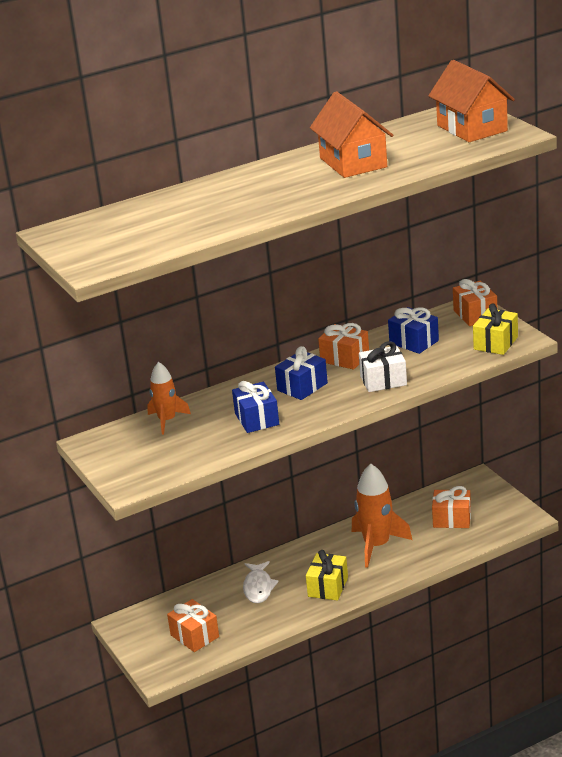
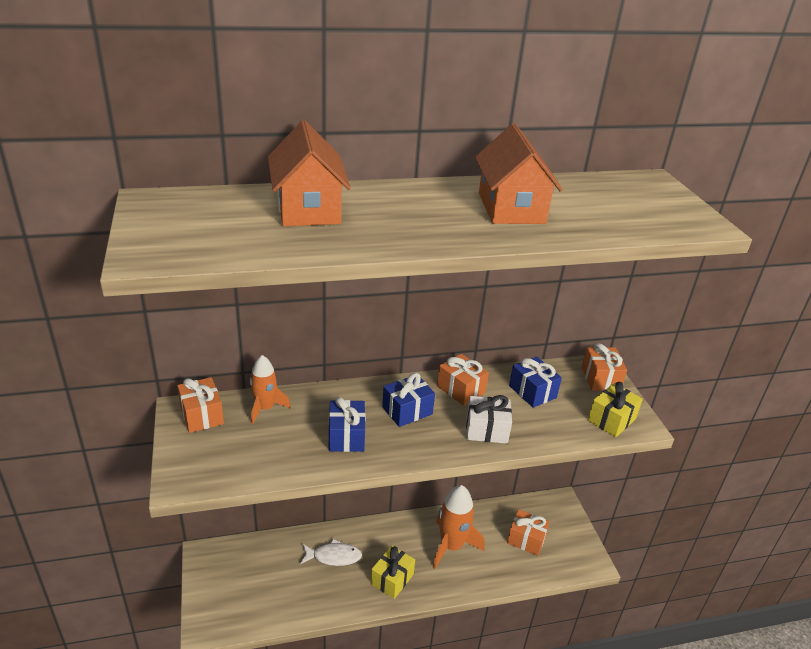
camera: 10 degrees right, 5 degrees up
(194, 636) = (256, 593): orange gift -> orange gift (202, 415)
(258, 587) = (333, 556): white fish -> white fish turned 105 degrees counterclockwise
(472, 128) = (655, 203): orange house -> orange house (308, 209)

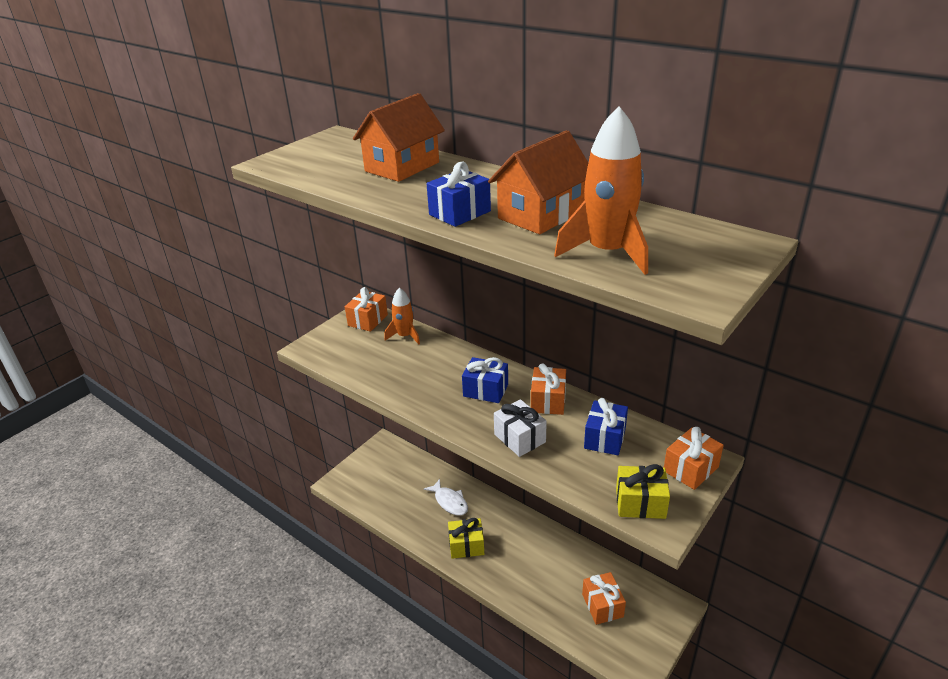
camera: 55 degrees right, 0 degrees up
(346, 436) = (422, 381): blue gift -> blue gift (460, 213)
(451, 546) = (536, 560): orange rocket -> orange rocket (607, 252)

